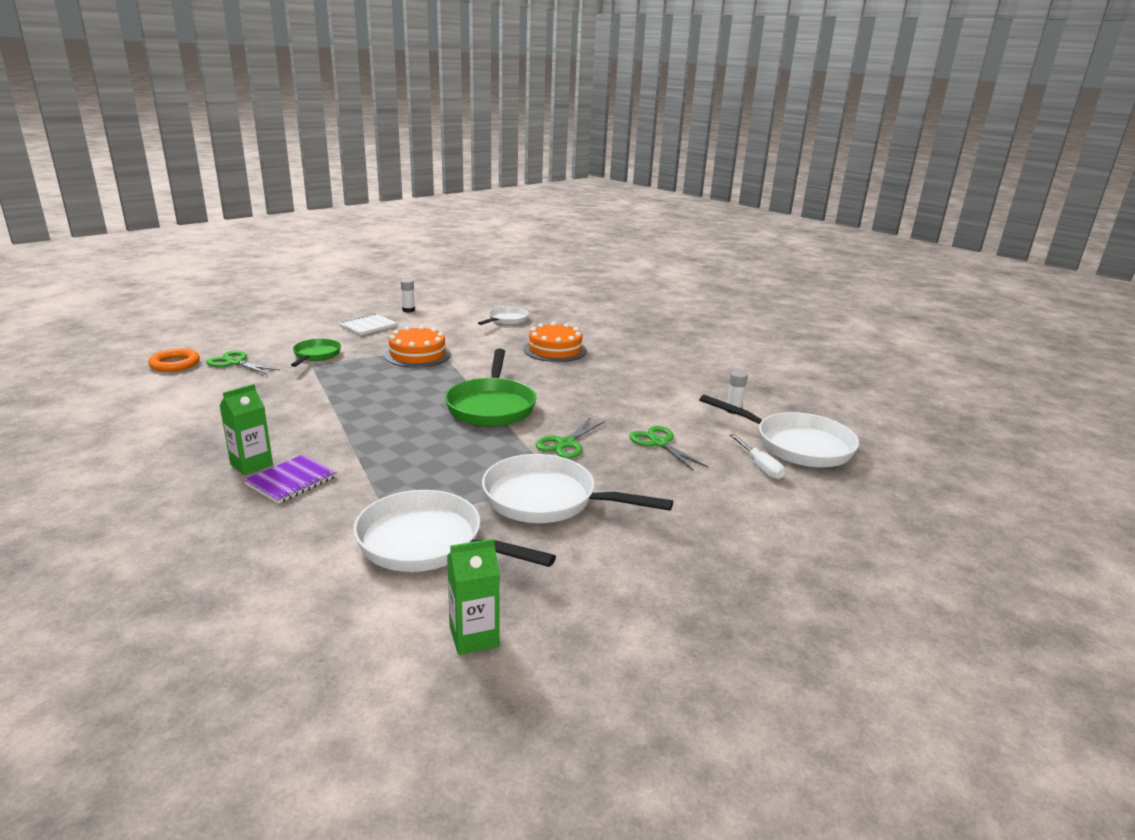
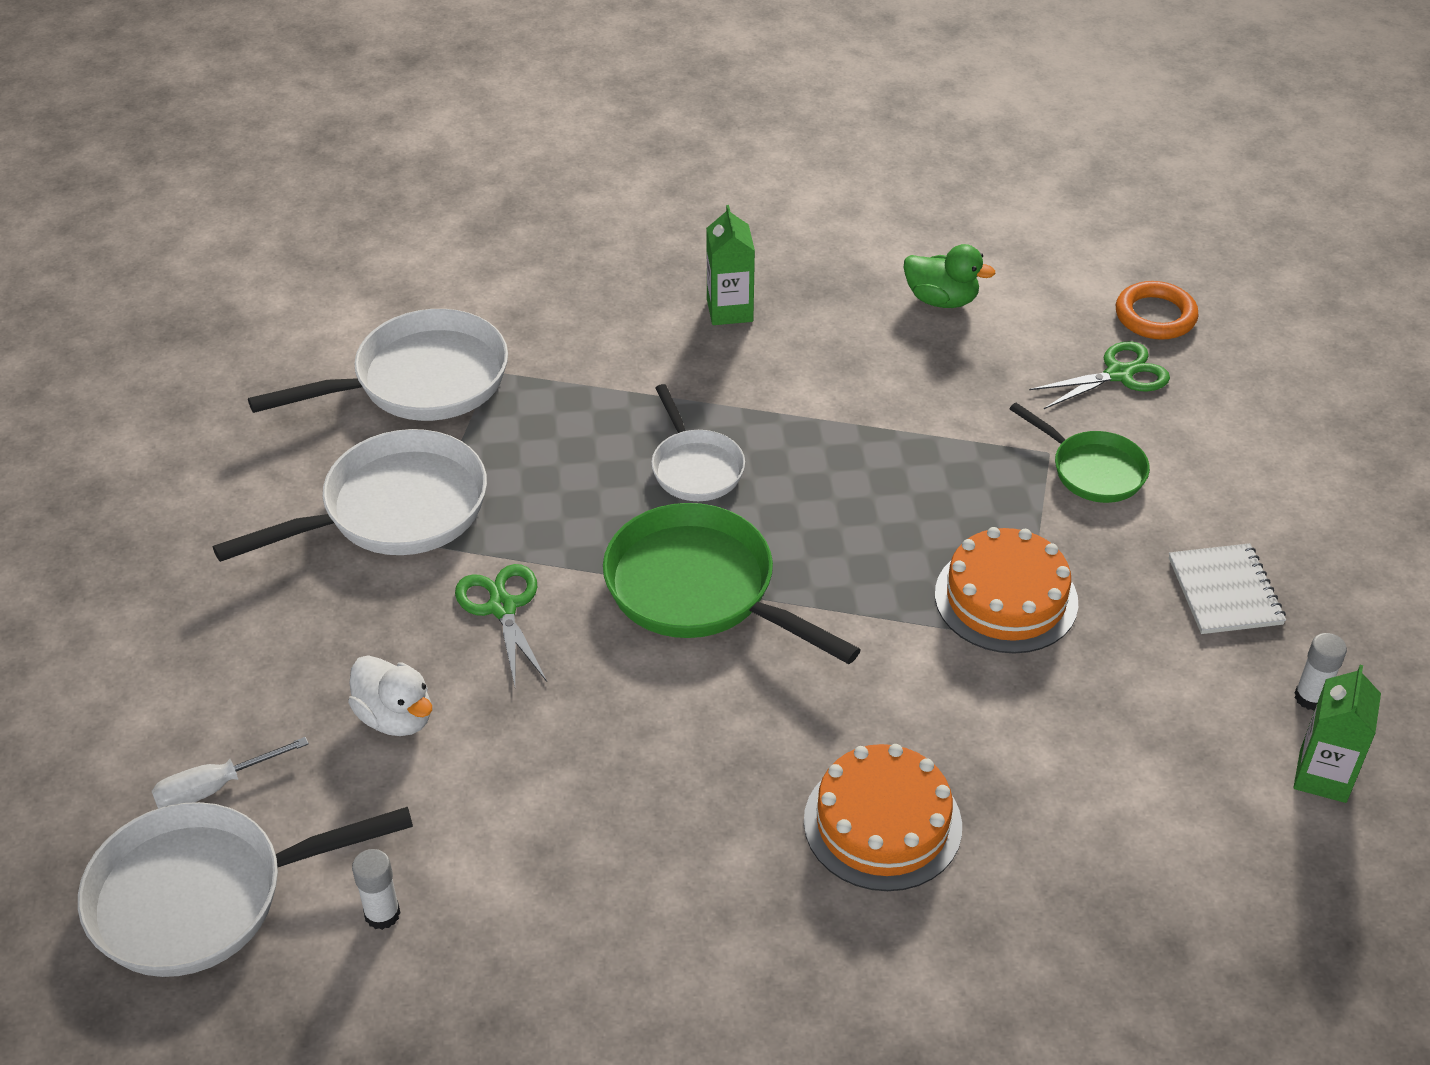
camera: 130 degrees right, 20 degrees up
(194, 411) = (941, 300): none -> green duck
(291, 481) = (657, 329): purple notebook -> none
(474, 636) = (257, 353): green carton -> green carton (1323, 776)
(506, 320) = (1135, 845): white pan -> white pan (695, 467)
(659, 443) = (396, 717): green scissors -> white duck
(759, 466) = (215, 787): white screwdriver -> white screwdriver turned 45 degrees counterclockwise

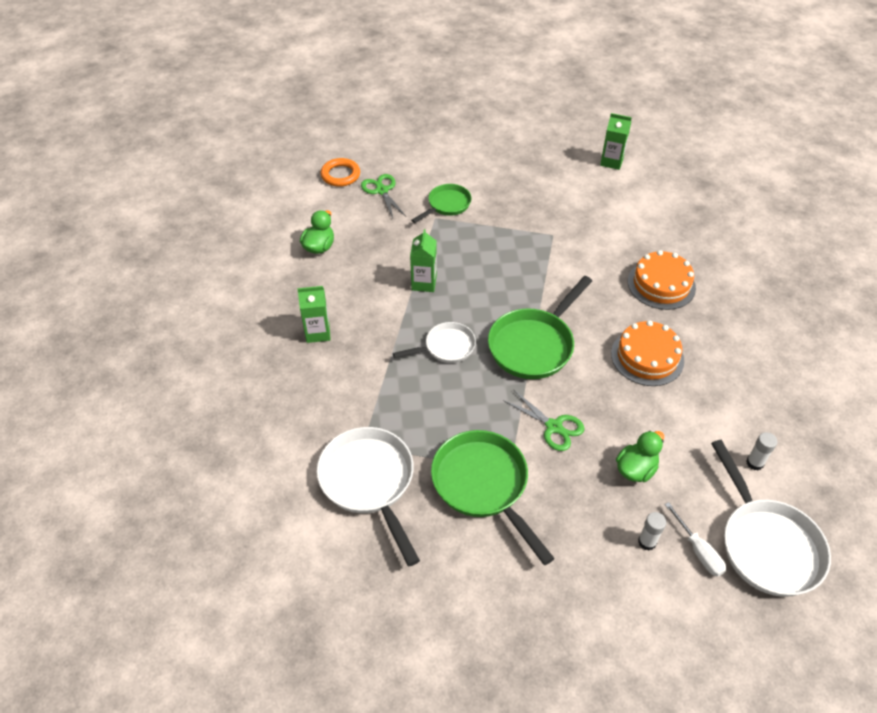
camera: 90 degrees left, 5 degrees up
(394, 510) = (483, 485): white pan -> green pan
(396, 717) = (636, 469): white duck -> green duck
(502, 607) = (554, 427): green scissors -> green scissors turned 120 degrees counterclockwise
(858, 437) = (424, 283): none -> green carton
(1006, 598) = (529, 238): orange cake -> orange cake (647, 357)
(1225, 591) = (519, 174): white notebook -> none
(1310, 697) = (573, 159): white glue stick -> white glue stick (647, 542)

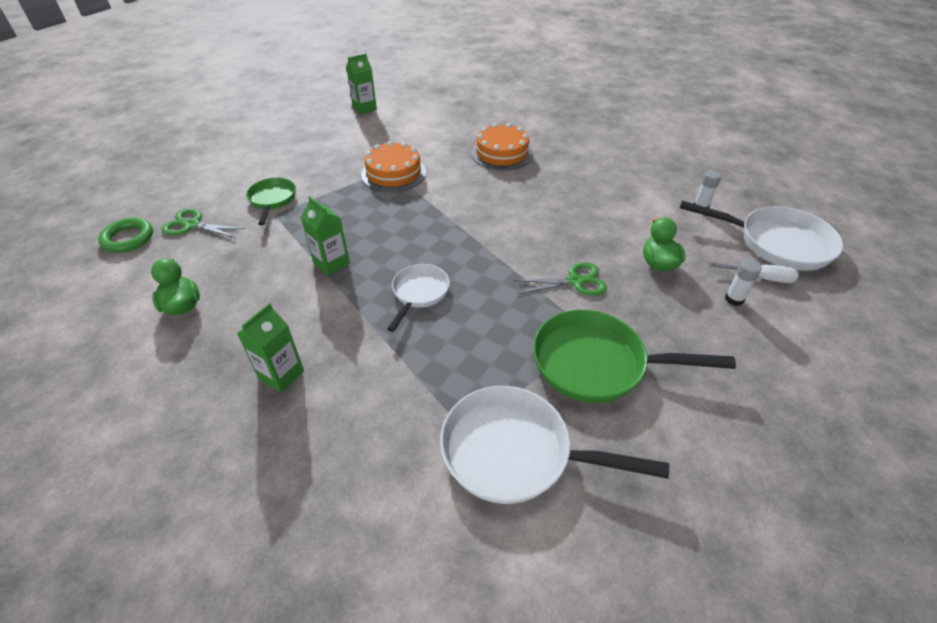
camera: 50 degrees left, 5 degrees down
(340, 175) = (128, 238): orange ring -> green ring
(534, 345) = (480, 242): green pan -> none
(647, 357) = (559, 196): orange cake -> orange cake (394, 173)

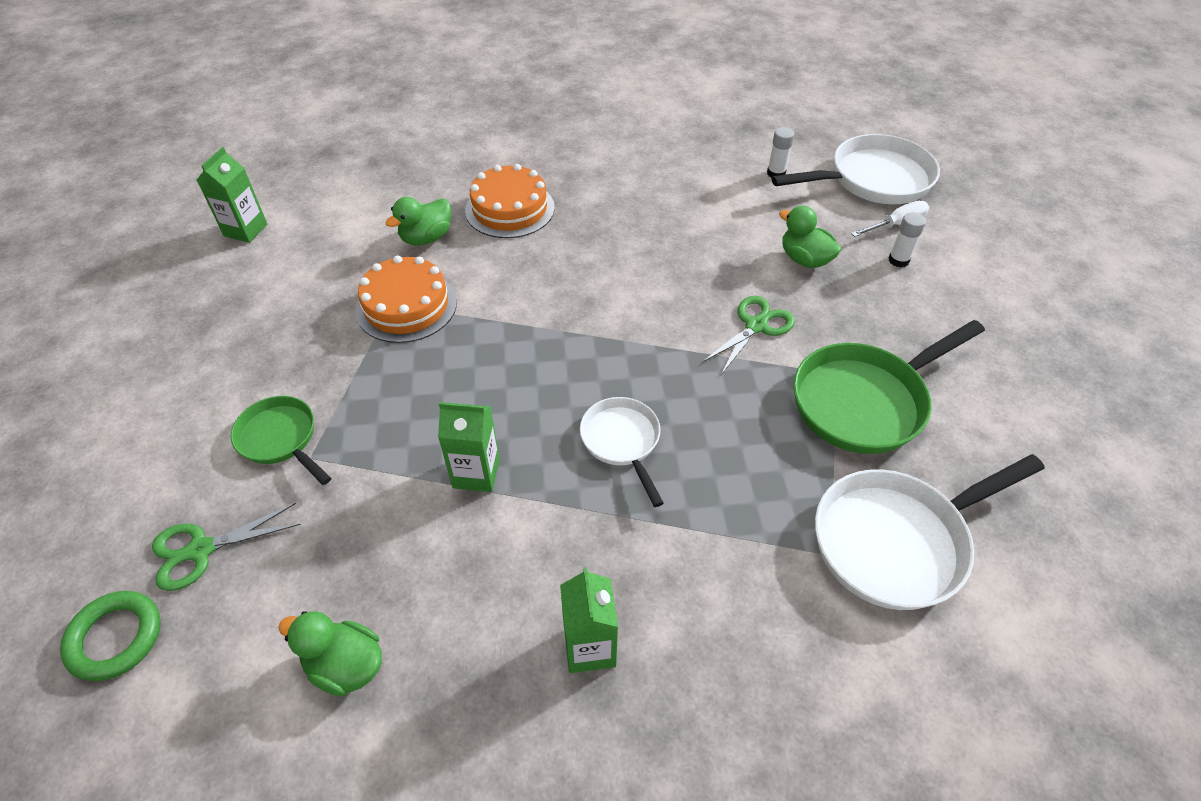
camera: 40 degrees left, 5 degrees up
(441, 147) = (426, 238): none -> green duck

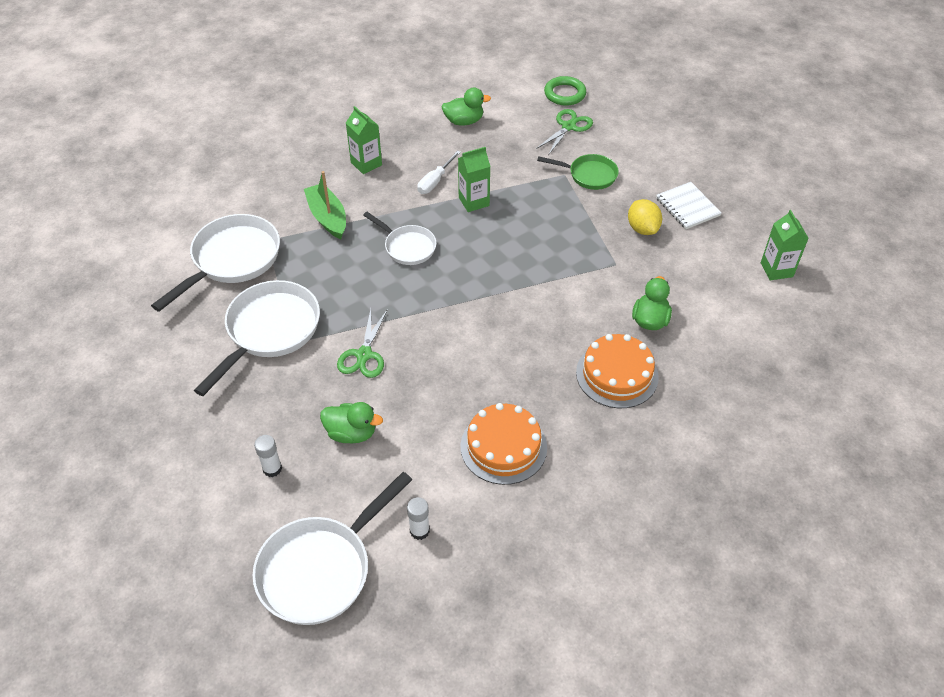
camera: 150 degrees right, 0 degrees up
(228, 334) = (687, 207): none -> white notebook
(313, 331) = (642, 228): none -> yellow lemon
(406, 306) = (606, 267): orange cake -> orange cake (503, 446)
(714, 553) = (327, 217): none -> green boat
(864, 401) = (270, 331): green pan -> white pan
(896, 225) = (283, 512): white screwdriver -> white screwdriver (435, 181)

